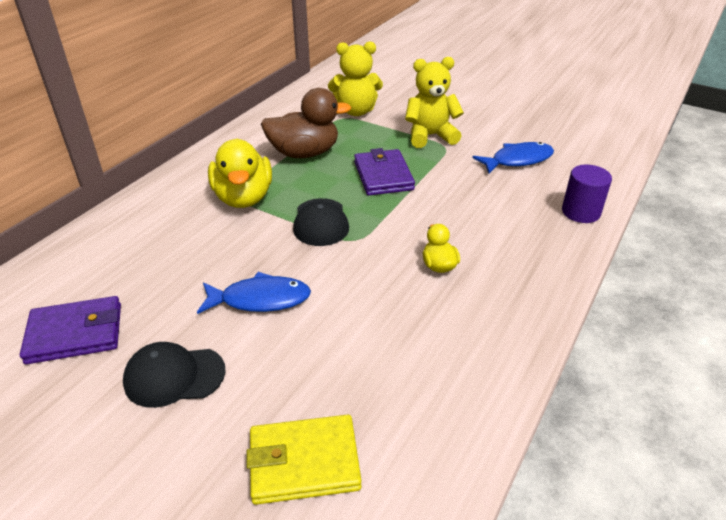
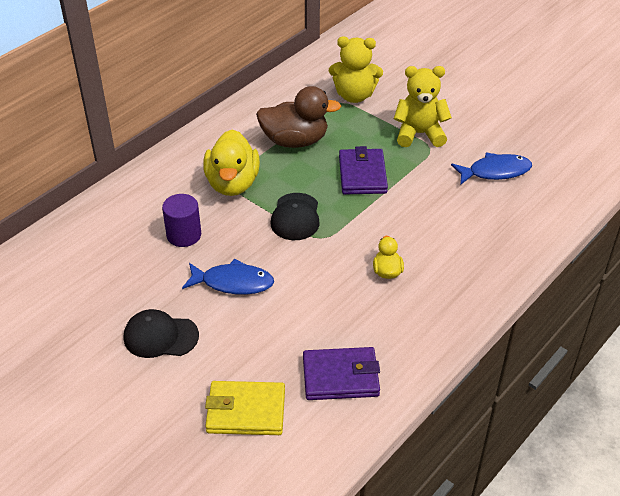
camera: 10 degrees right, 5 degrees up
(75, 333) = (88, 292): purple wallet -> purple wallet (340, 376)
(580, 212) = (532, 235): purple cylinder -> purple cylinder (184, 235)

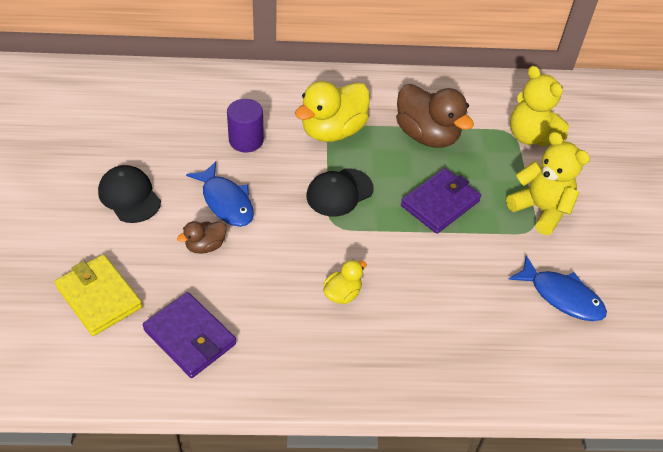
camera: 45 degrees right, 5 degrees up
(264, 319) = (205, 246): none -> brown duck

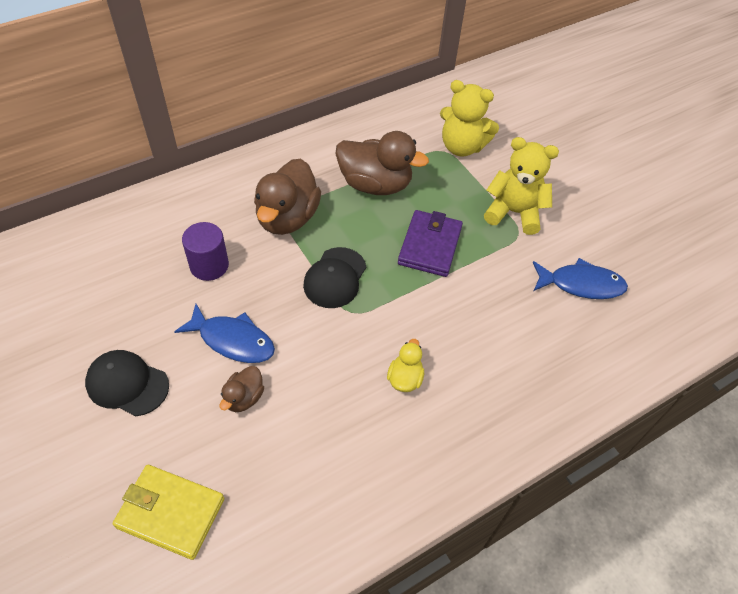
camera: 30 degrees left, 5 degrees up
(190, 337) = (293, 502): purple wallet -> none
(333, 131) = (287, 218): yellow duck -> brown duck

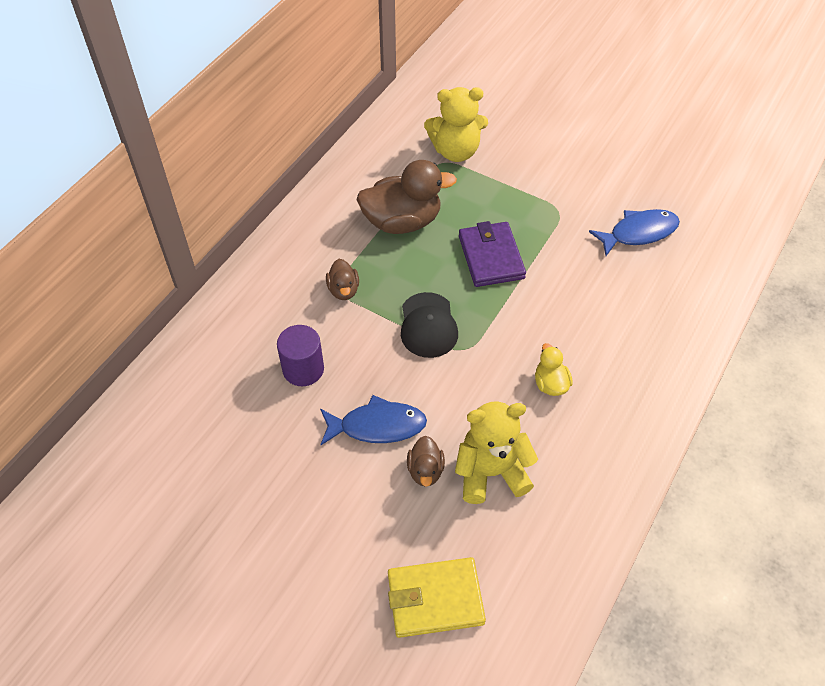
camera: 25 degrees left, 0 degrees up
(127, 384) = (310, 513): black cap -> none
(287, 218) = (343, 290): brown duck -> brown duck, size x0.50
(514, 212) = (542, 193): yellow teddy bear -> yellow teddy bear (491, 472)

